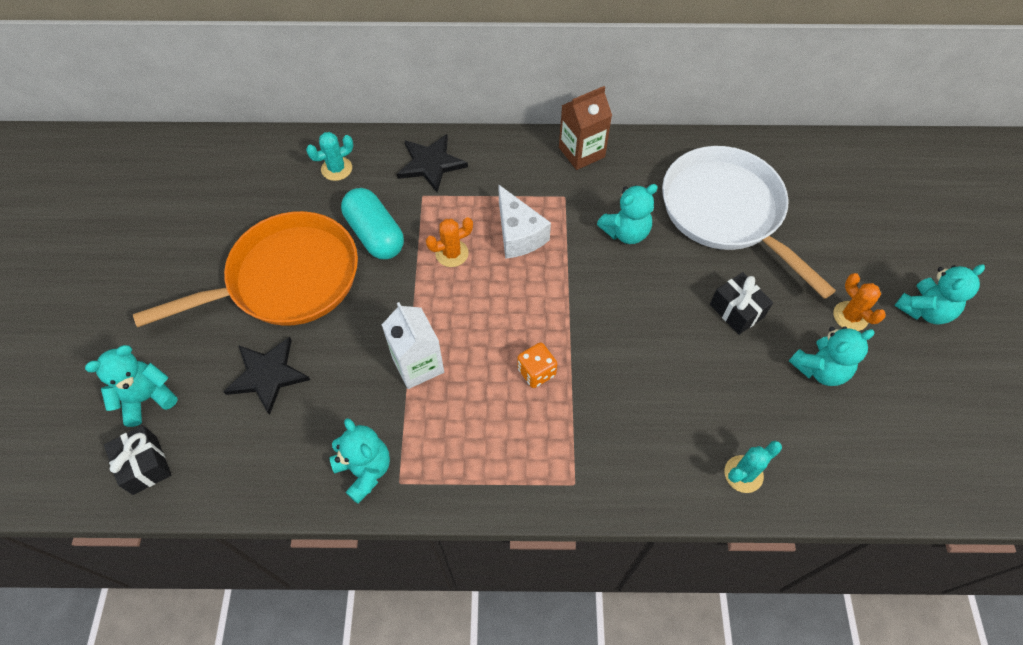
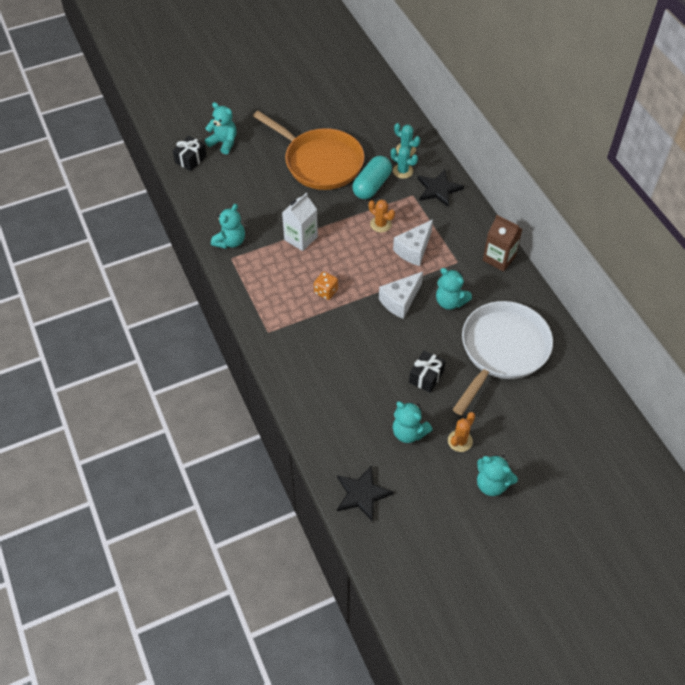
camera: 65 degrees right, 5 degrees down
(267, 375) = (260, 181): black star -> black star (362, 494)
(598, 287) = (400, 301): none -> white cheese
(743, 474) = (315, 409): turquoise cactus -> turquoise cactus (403, 171)

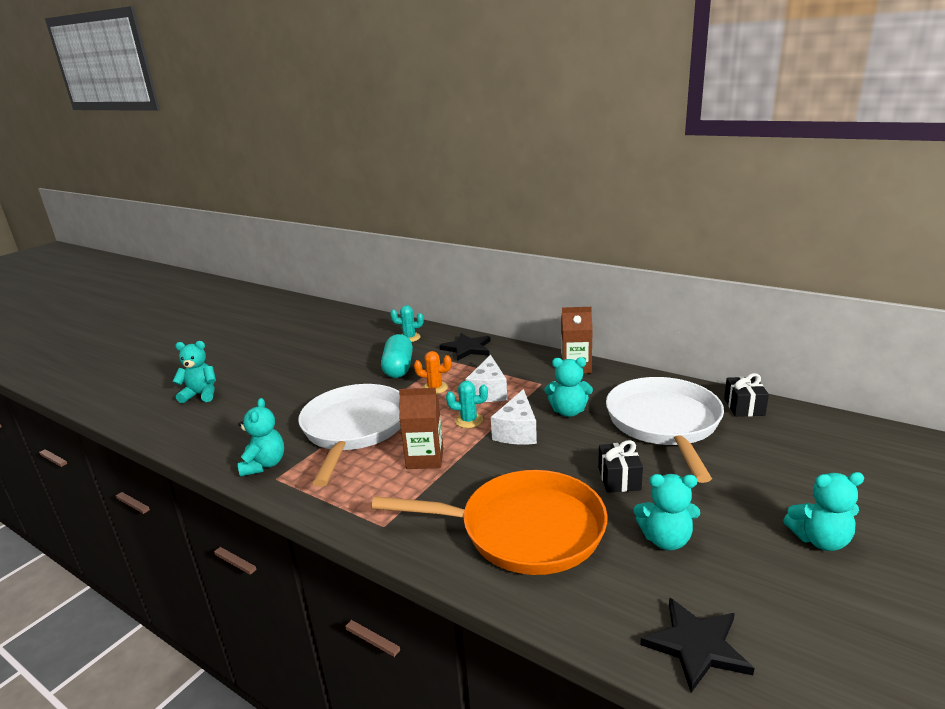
camera: 30 degrees left, 30 degrees down
(191, 159) = (164, 419): black gift -> black gift (744, 407)
(301, 238) = (354, 429): white carton -> white pan
(320, 162) = (327, 372): orange pan -> orange pan (523, 530)
(326, 291) = (425, 458): orange dice -> brown carton
(403, 171) = (420, 350): turquoise cactus -> turquoise cactus (469, 420)
(460, 441) = (730, 517): orange cactus -> none

